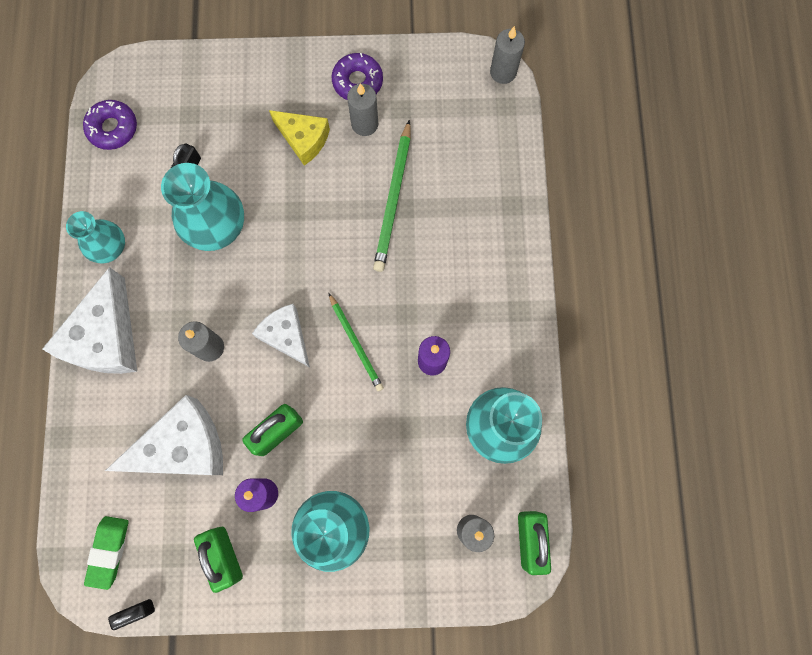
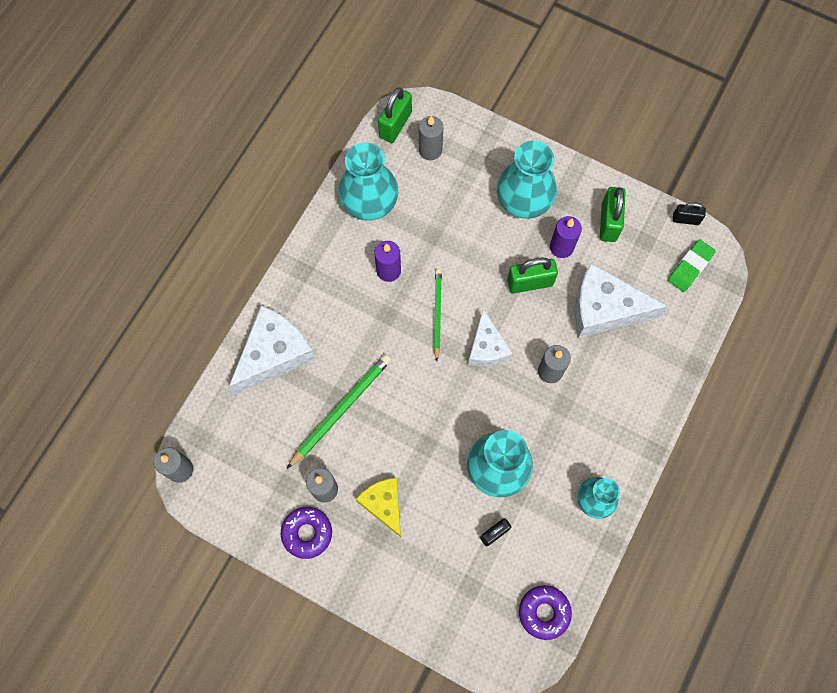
camera: 150 degrees left, 5 degrees down
(106, 337) = (628, 423): white cheese -> white cheese (274, 354)

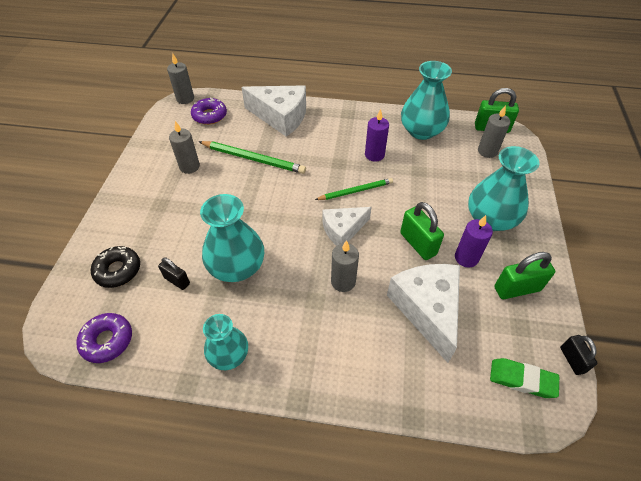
camera: 70 degrees right, 20 degrees down
(307, 533) = (154, 166): purple donut -> purple donut (209, 116)
(384, 505) = (185, 202): yellow cheese -> none
(460, 594) = (118, 270): none -> black donut

